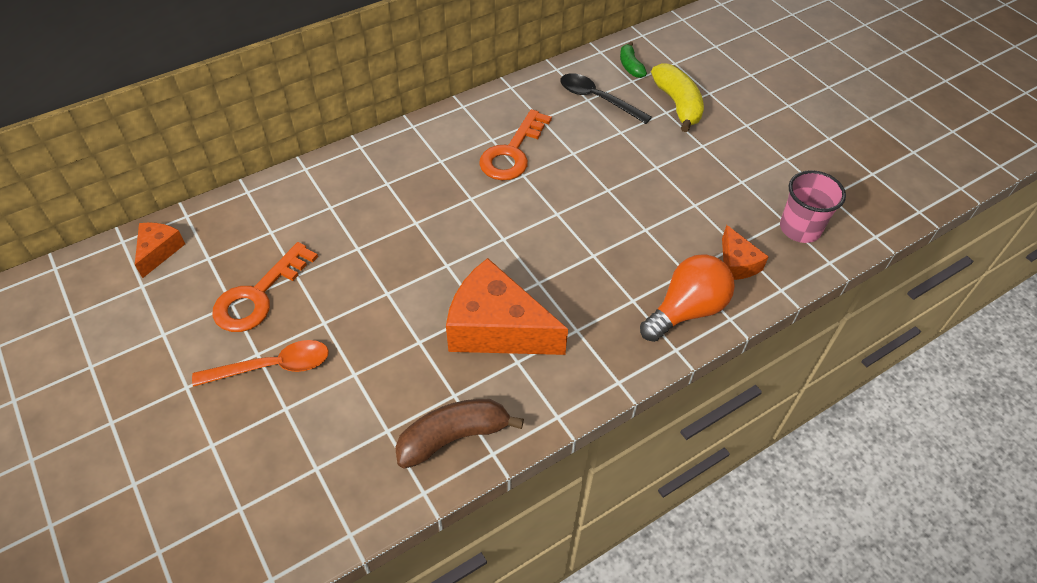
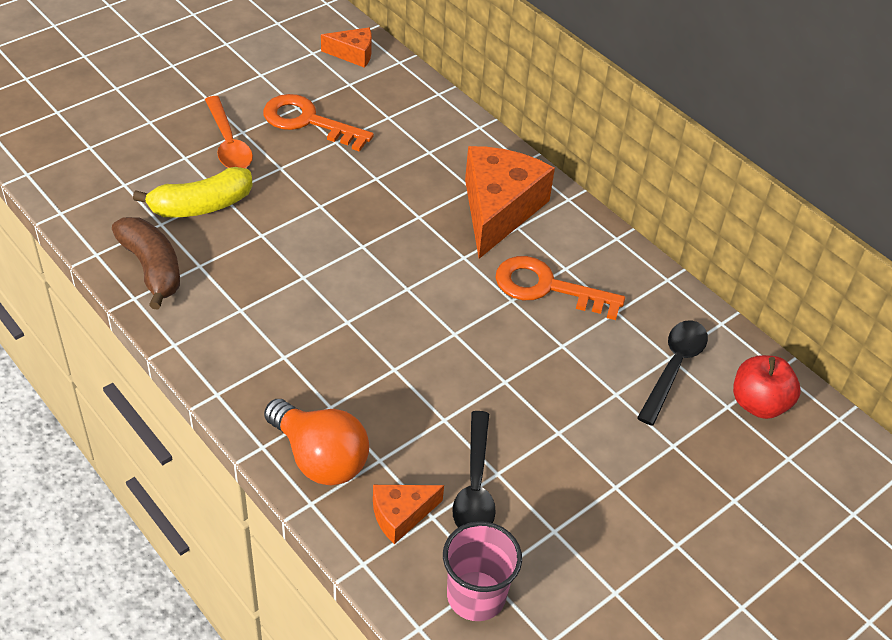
camera: 80 degrees right, 5 degrees down
(496, 328) = (282, 290): orange cheese -> orange cheese (498, 209)
(630, 66) = (759, 404): green banana -> red apple
(678, 104) = (693, 459): yellow banana -> yellow banana (201, 206)
(707, 218) = (475, 486): none -> black spoon

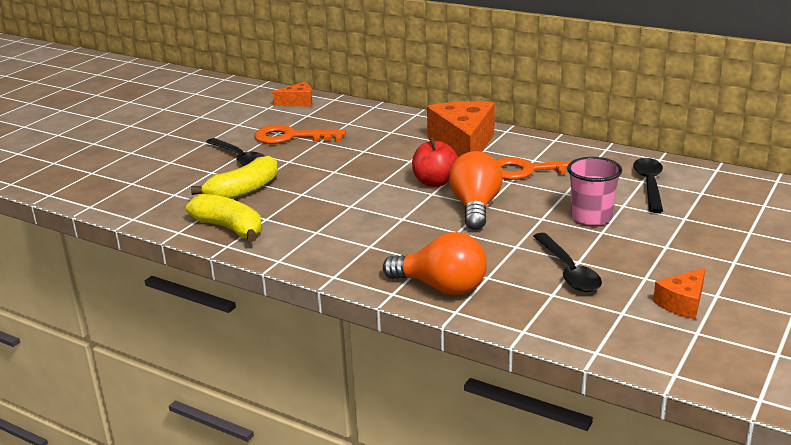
camera: 15 degrees left, 20 degrees down
(152, 268) = (230, 228): brown banana -> yellow banana
(228, 143) = (240, 158): orange spoon -> black spoon
(401, 515) = (528, 299): orange cheese -> orange cheese (682, 303)
(441, 333) = (475, 207): none -> orange light bulb
(476, 596) = (621, 324): pink cup -> pink cup (591, 217)
(759, 404) = (720, 186): red apple -> red apple (435, 182)

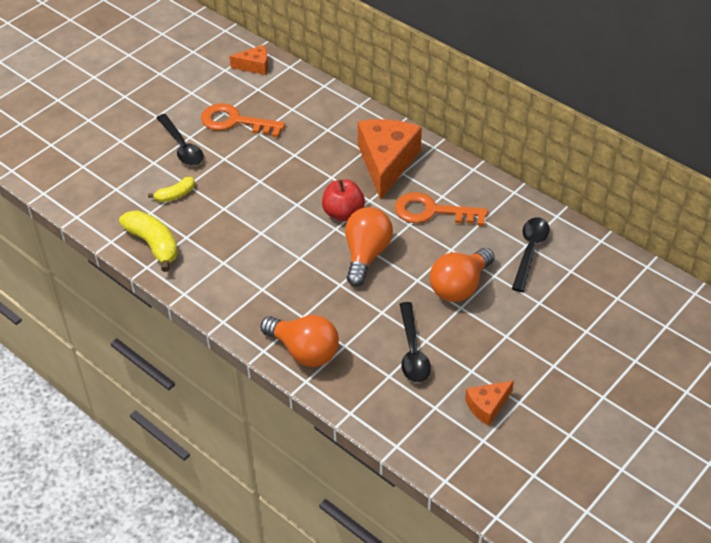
camera: 10 degrees right, 20 degrees up
(243, 191) = (175, 195): yellow banana -> yellow banana, size x0.58
(591, 217) = (459, 286): pink cup -> orange light bulb

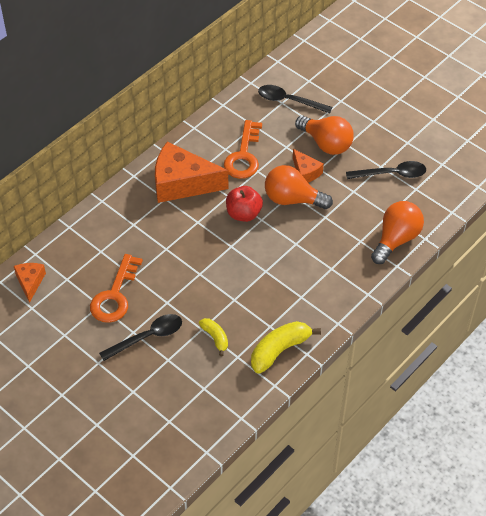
camera: 90 degrees left, 5 degrees up
(487, 406) = (438, 136): orange cheese -> orange cheese (305, 172)

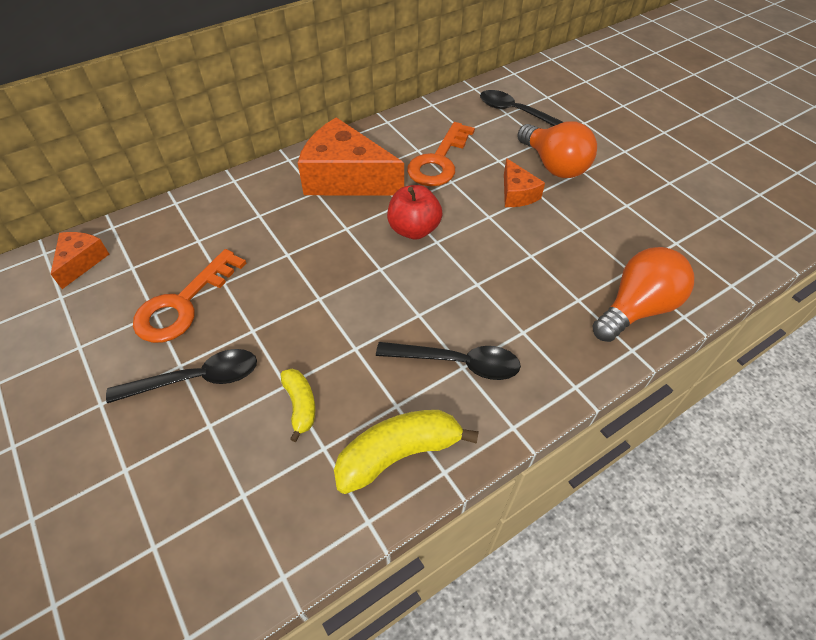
camera: 15 degrees right, 0 degrees up
(292, 199) = (489, 224): orange light bulb -> none
(392, 174) = (642, 217): black spoon -> black spoon (458, 363)

